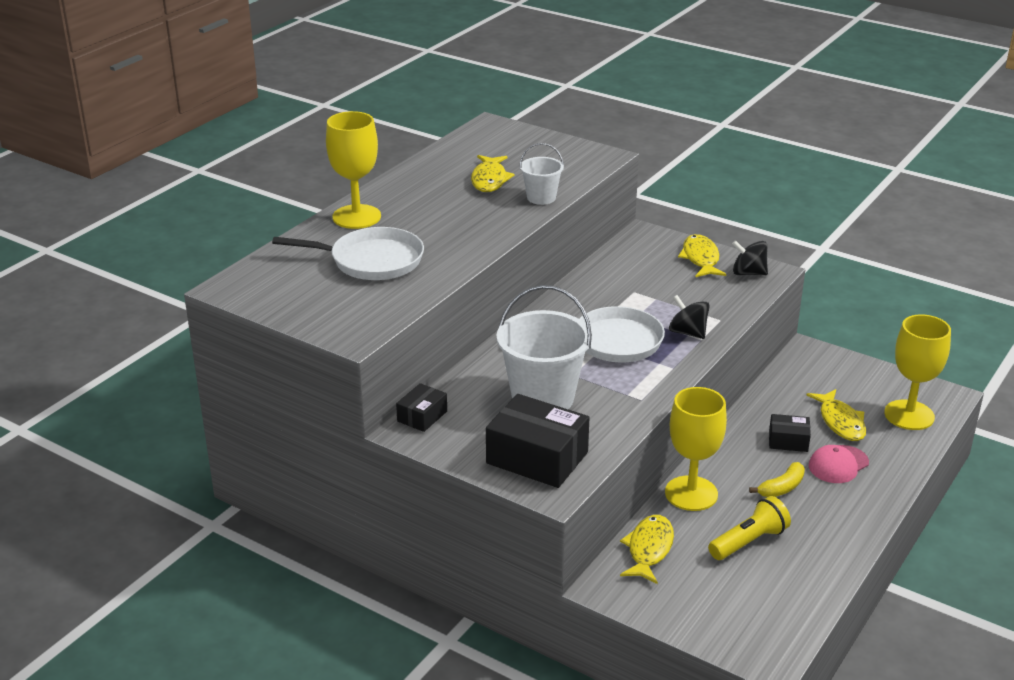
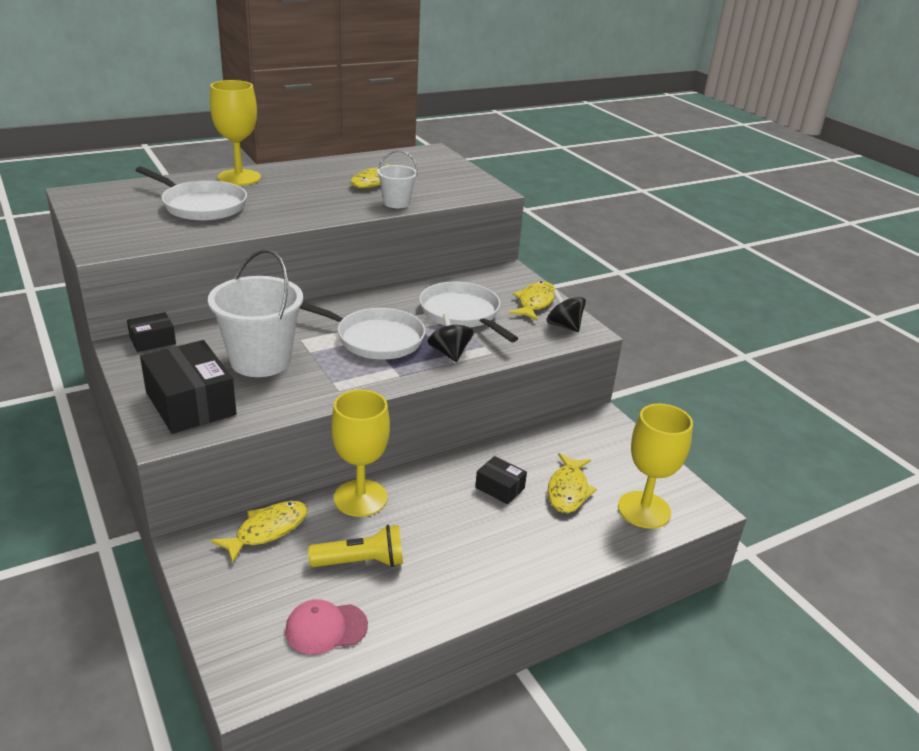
camera: 25 degrees right, 0 degrees up
(654, 291) = (462, 314): none -> white pan
(781, 488) = (447, 526): yellow banana -> none
(838, 464) = (524, 527): pink cap -> pink cap (326, 628)

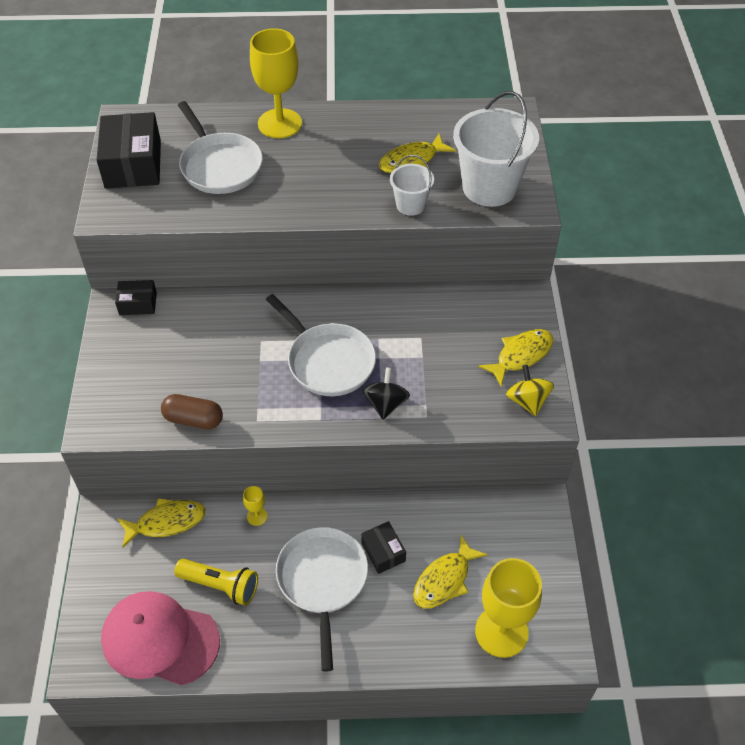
camera: 30 degrees right, 20 degrees up
(190, 403) = (130, 395): black box -> black box (133, 164)
(260, 361) = (212, 359): white bucket -> white bucket (489, 187)
(273, 404) = (193, 419): none -> brown capsule
(326, 628) = (160, 639): pink cap -> pink cap, size x1.76
(360, 498) = (257, 516): yellow goblet -> yellow goblet, size x0.42
(462, 314) = (433, 350): white pan -> white pan (322, 580)
(564, 326) = (527, 401): black spinning top -> yellow spinning top

